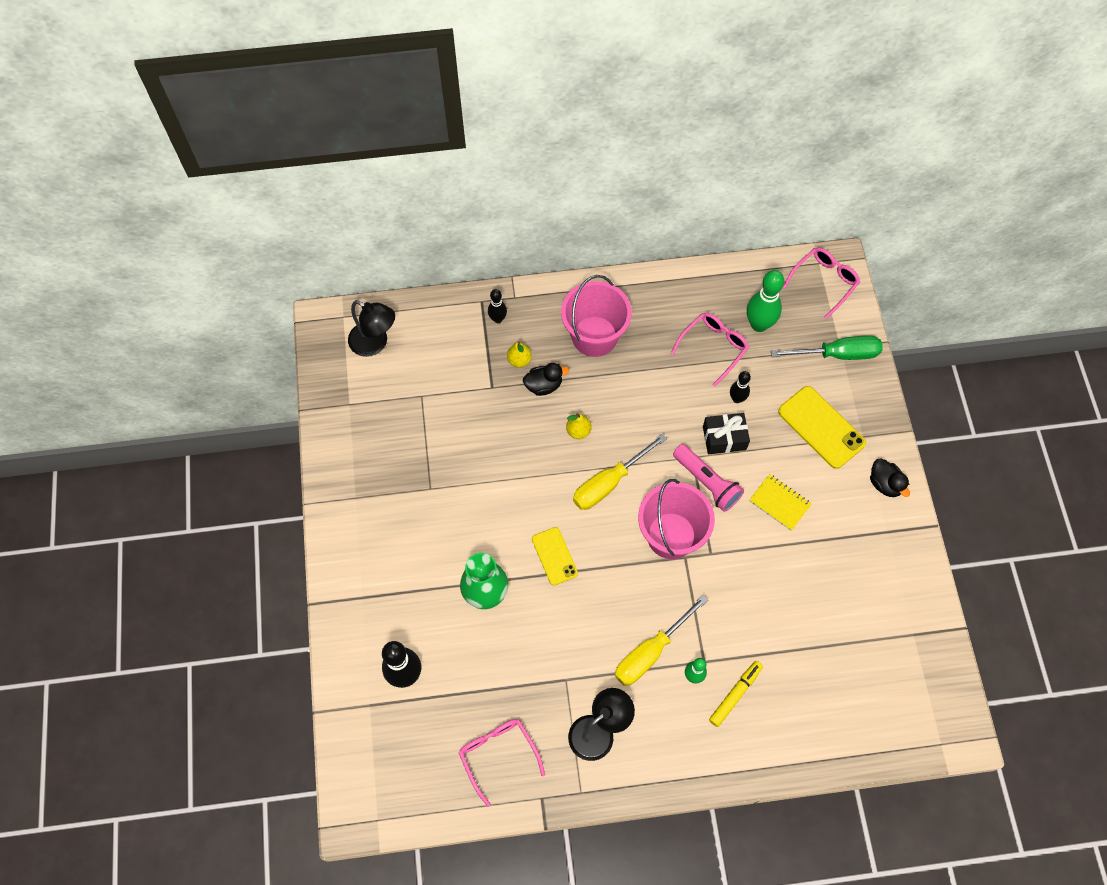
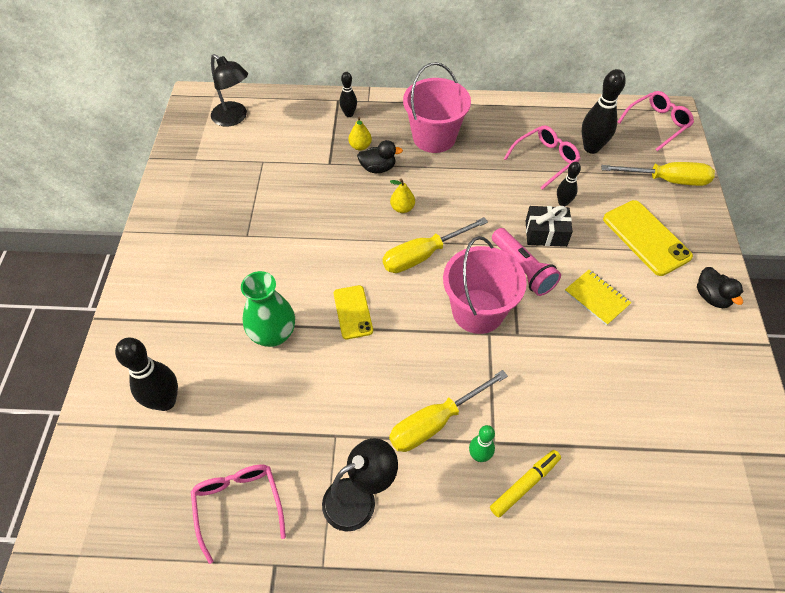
camera: 10 degrees right, 10 degrees down
(759, 324) = (591, 148): green bowling pin -> black bowling pin
(837, 354) = (667, 180): green screwdriver -> yellow screwdriver

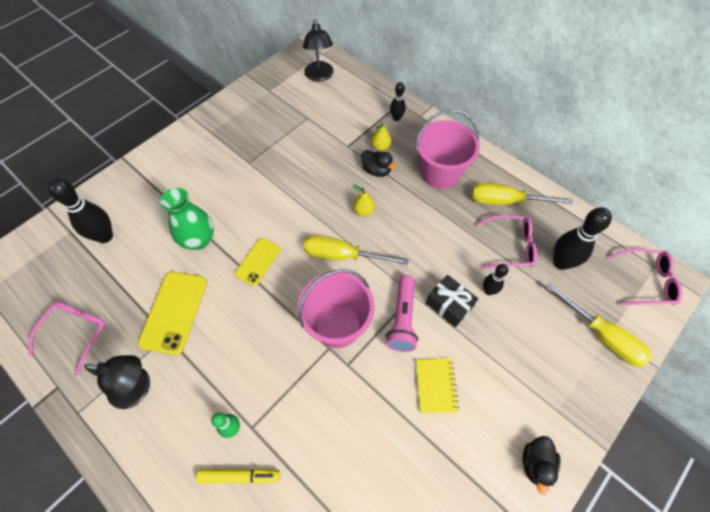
camera: 40 degrees right, 5 degrees up
(435, 422) = (230, 380): yellow screwdriver -> yellow screwdriver (506, 201)
(646, 238) = (529, 370): yellow phone -> yellow phone (174, 312)

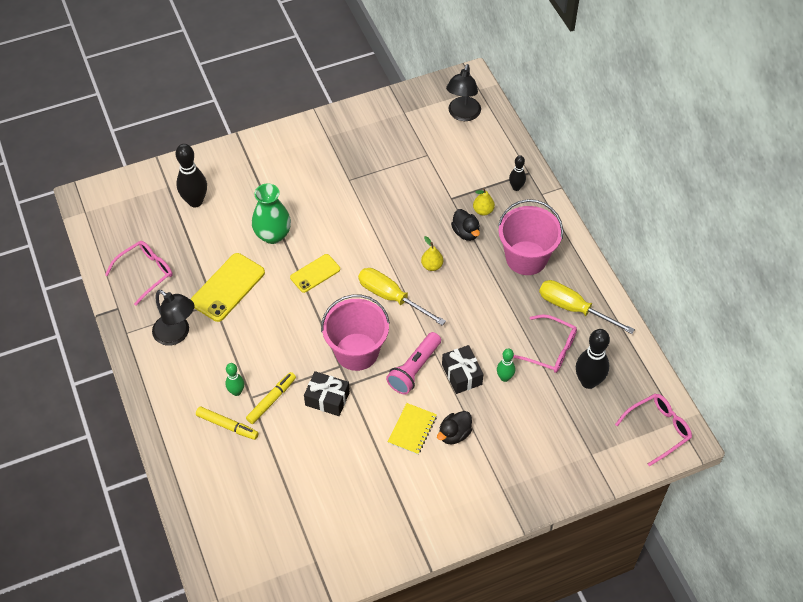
camera: 25 degrees right, 5 degrees down
(275, 421) = (271, 400): none -> yellow marker
(333, 391) = (327, 399): none -> black gift
(488, 291) = (504, 377): black bowling pin -> green bowling pin
(535, 463) = (459, 515): black duck -> black duck (454, 434)
(602, 335) = (582, 453): yellow screwdriver -> none
(646, 281) = (658, 429): pink glasses -> pink glasses turned 60 degrees counterclockwise

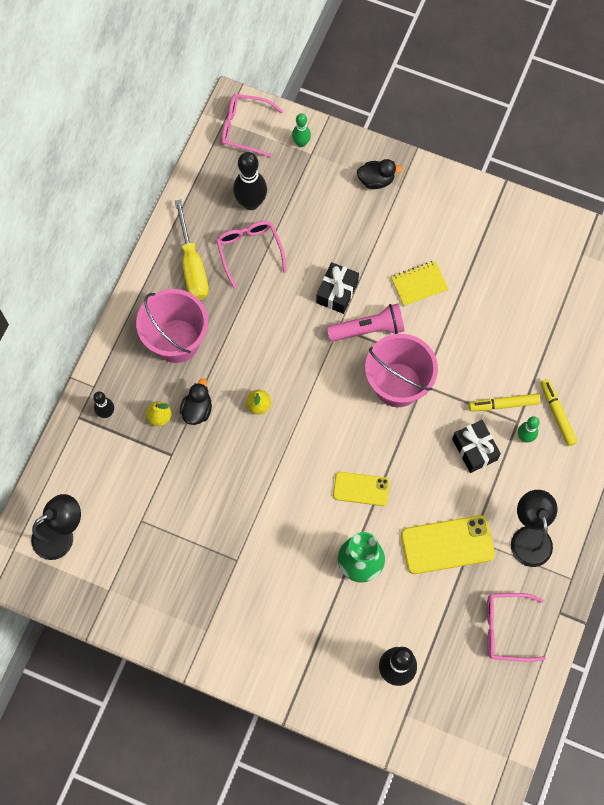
camera: 135 degrees left, 15 degrees up
(327, 399) = (459, 366): black gift -> black gift (474, 449)
(391, 297) = (321, 407): yellow screwdriver -> none
(454, 434) = (392, 253): black duck -> black duck (376, 180)
(504, 377) = (308, 261): green bowling pin -> green bowling pin (301, 143)

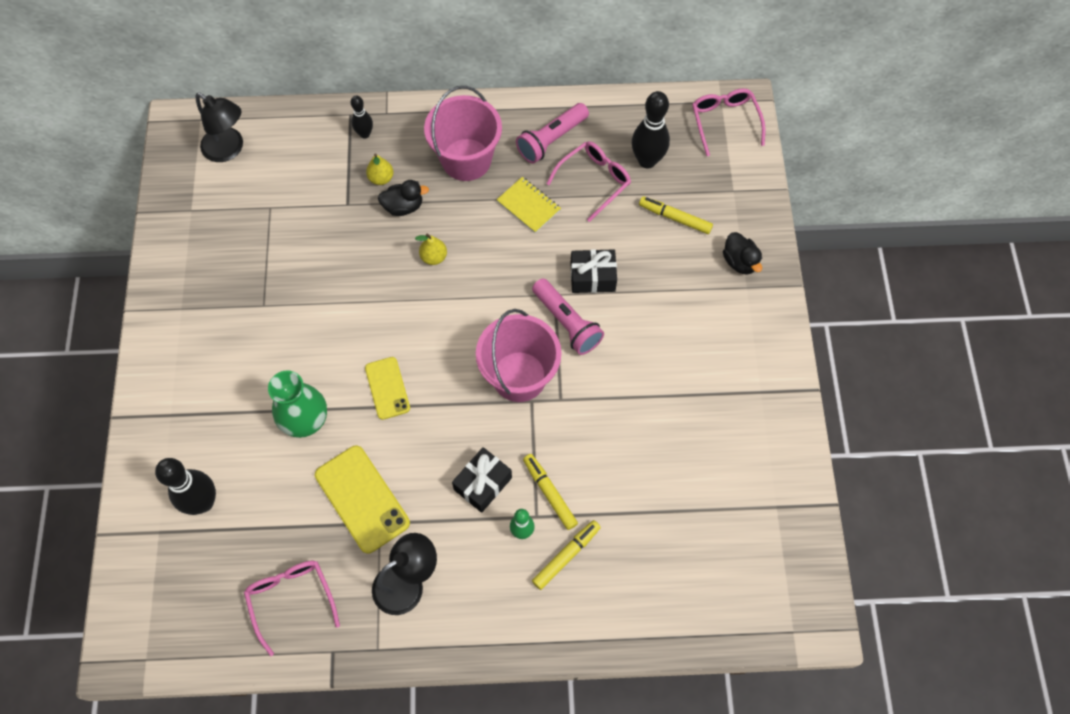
camera: 65 degrees right, 5 degrees down
(192, 265) = (551, 140): yellow screwdriver -> pink flashlight
(301, 143) = (739, 177): green bowling pin -> none
(315, 207) = (675, 218): none -> yellow marker
(419, 284) = (644, 351): yellow notebook -> yellow notebook (528, 206)

